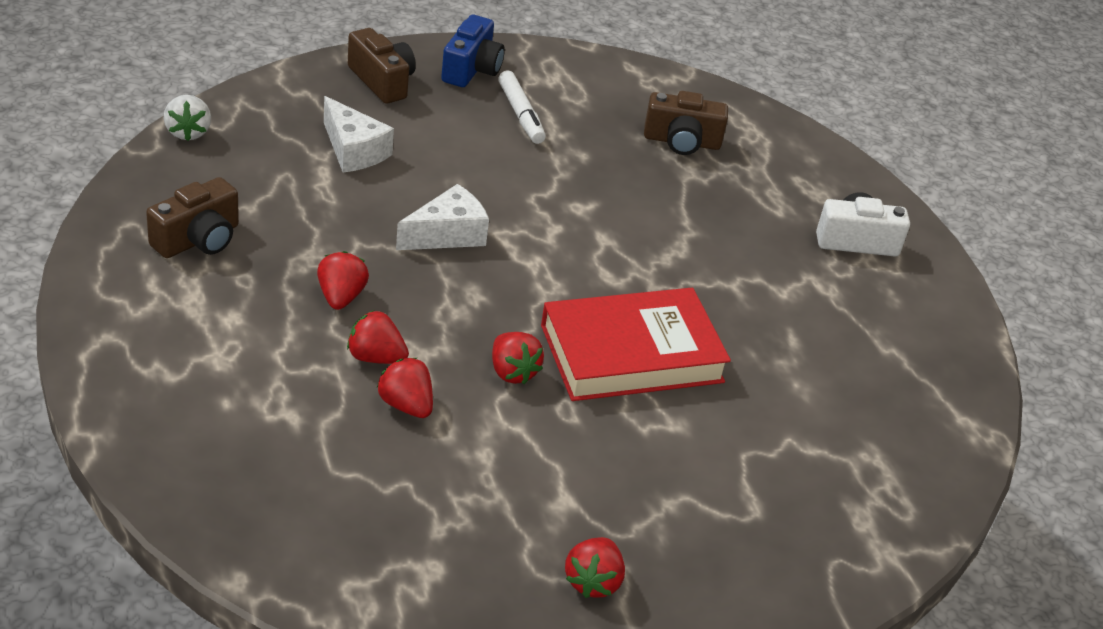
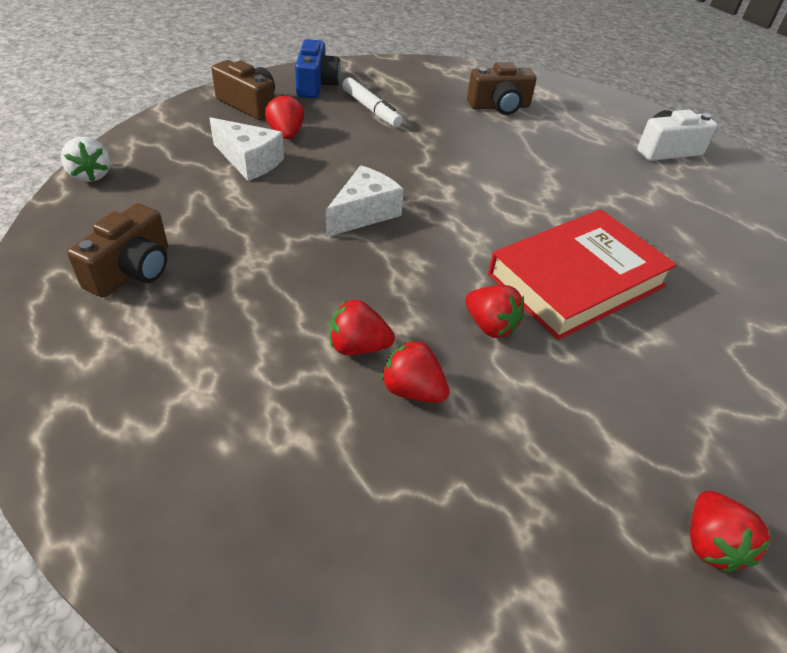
camera: 15 degrees left, 5 degrees up
(341, 297) = (296, 293): red strawberry -> red strawberry (286, 134)

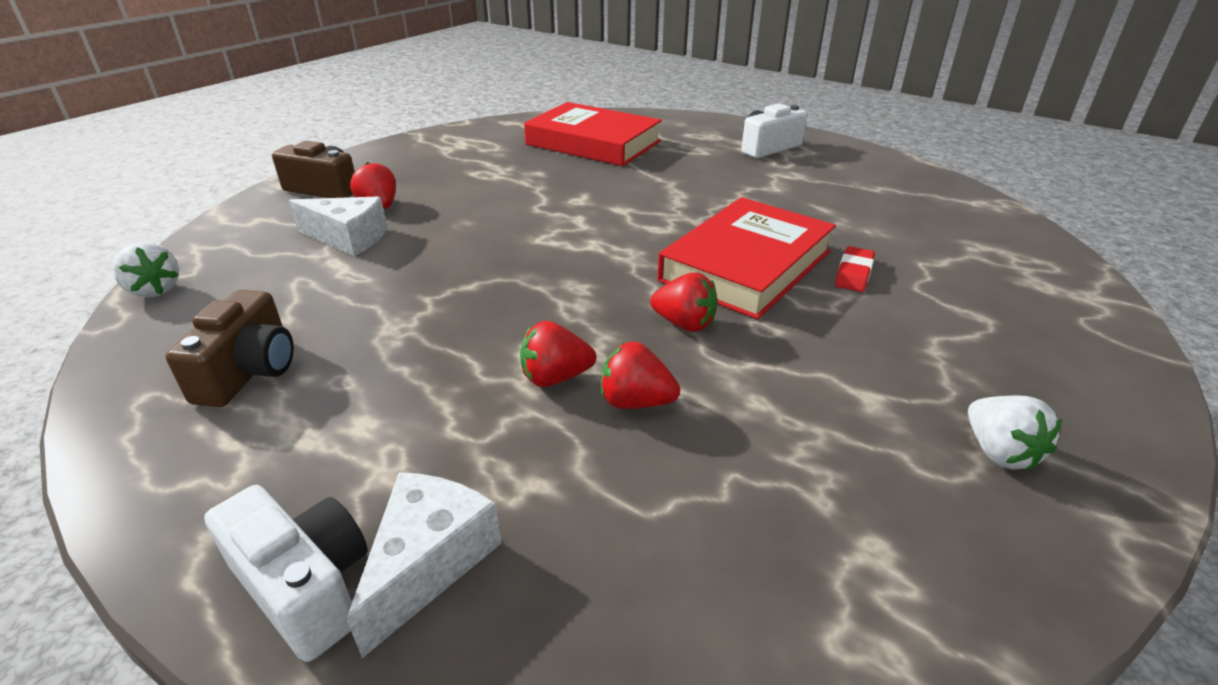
camera: 15 degrees left, 10 degrees down
(107, 468) = (305, 587): none -> white camera
(316, 85) = (392, 159): blue camera -> none
(364, 213) = (500, 257): white cheese -> white cheese (429, 562)
(371, 109) = (463, 168): white marker -> none
(499, 106) = (593, 143): brown camera -> red book
(675, 317) = (853, 274): none -> red eraser
(710, 543) = (999, 452): red strawberry -> white strawberry

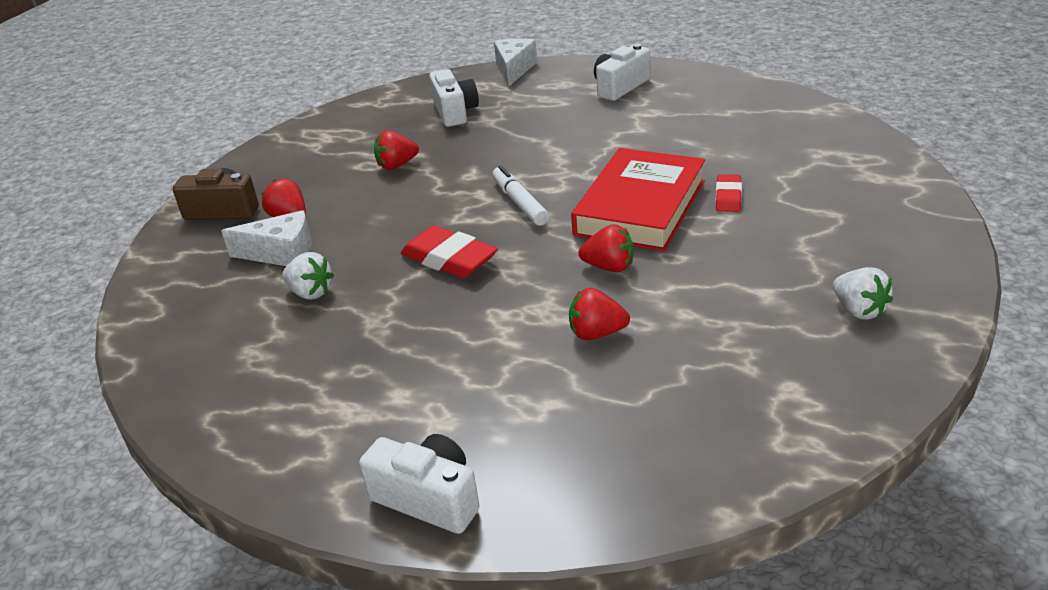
camera: 10 degrees left, 0 degrees up
(155, 290) = (140, 335): white strawberry -> white strawberry (310, 292)
(249, 371) = (280, 379): brown camera -> none
(429, 562) = (503, 465): white cheese -> white cheese (514, 69)
(511, 278) = (449, 259): none -> red eraser
(555, 378) = (528, 329): red strawberry -> red strawberry (397, 165)
(593, 143) = (455, 112): red book -> white camera
(615, 235) = (520, 203): none -> white marker

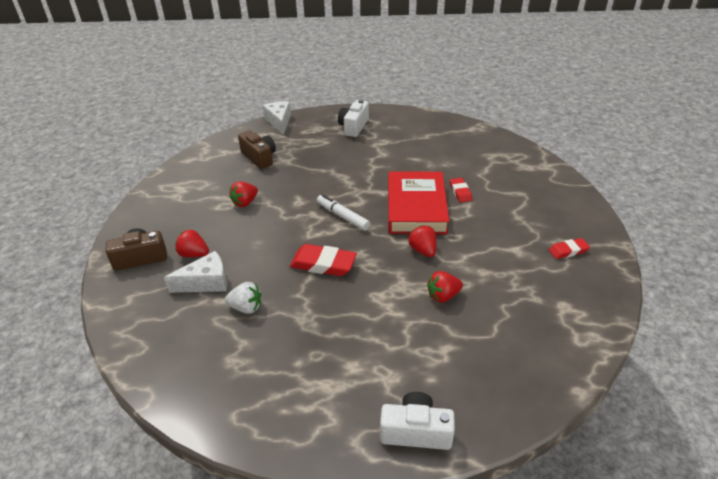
camera: 25 degrees left, 5 degrees up
(455, 112) = (259, 158): white camera -> brown camera
(609, 267) = (423, 250): red strawberry -> red strawberry turned 105 degrees counterclockwise
(859, 310) = (568, 251): white strawberry -> red eraser

